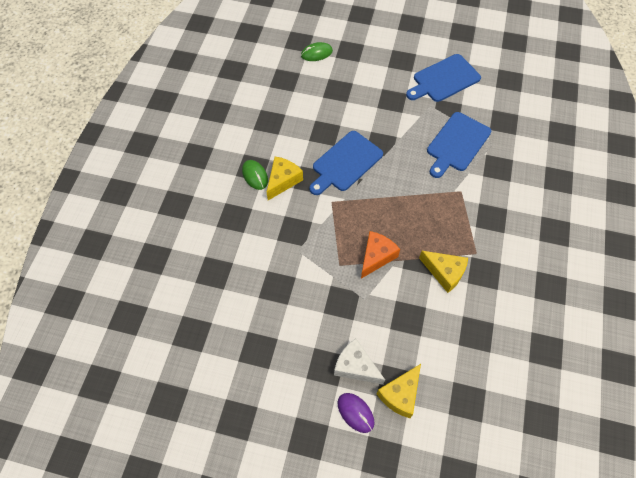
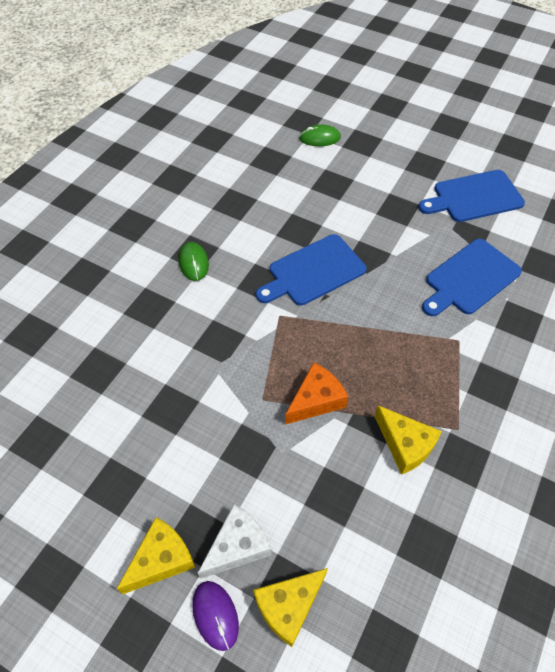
camera: 15 degrees right, 5 degrees down
(283, 181) = (226, 276): yellow cheese -> yellow cheese (161, 559)
(355, 366) = (238, 546): white cheese -> white cheese turned 90 degrees clockwise

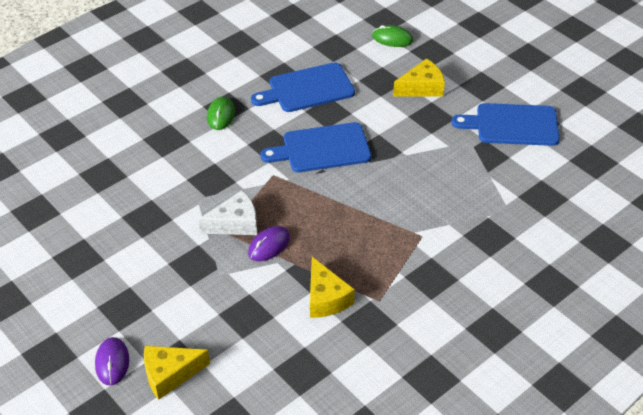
camera: 20 degrees right, 10 degrees down
(161, 559) = (90, 316): yellow cheese -> yellow cheese (422, 88)
(238, 546) = (151, 325): white cheese -> white cheese (235, 223)
(316, 400) = (269, 245): orange cheese -> purple mouse
(470, 278) = (464, 191): blue cutting board -> blue cutting board (307, 89)

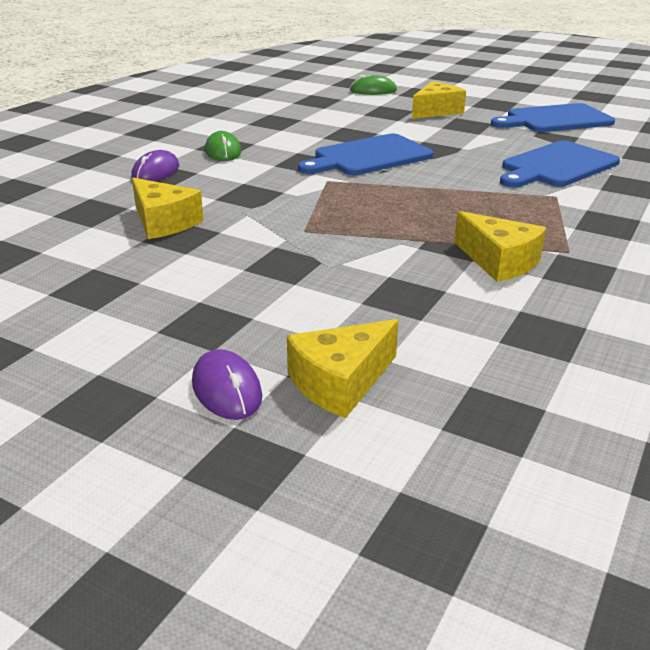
camera: 20 degrees left, 15 degrees down
(142, 199) = (164, 222): none -> yellow cheese
(235, 223) = (312, 222): white cheese -> none
(269, 245) = (375, 231): purple mouse -> purple mouse (156, 172)
(307, 89) = (312, 125): blue cutting board -> blue cutting board (556, 166)

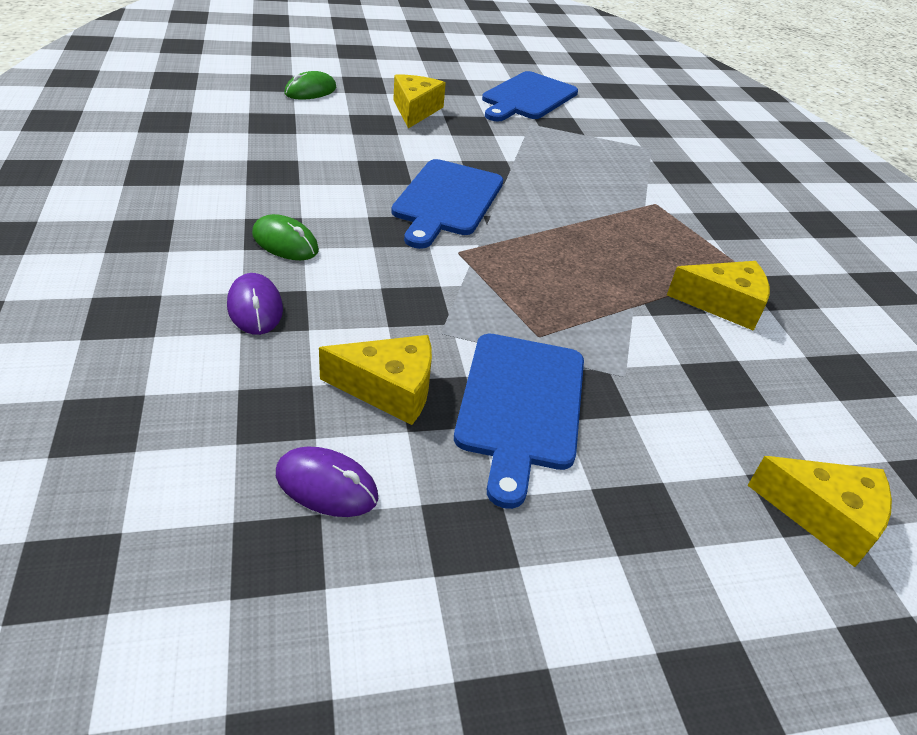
camera: 45 degrees left, 10 degrees up
(226, 389) = (773, 587): purple mouse -> purple mouse (326, 485)
(340, 382) = (824, 517): yellow cheese -> yellow cheese turned 75 degrees counterclockwise
(556, 166) = (607, 163): blue cutting board -> blue cutting board (520, 405)

